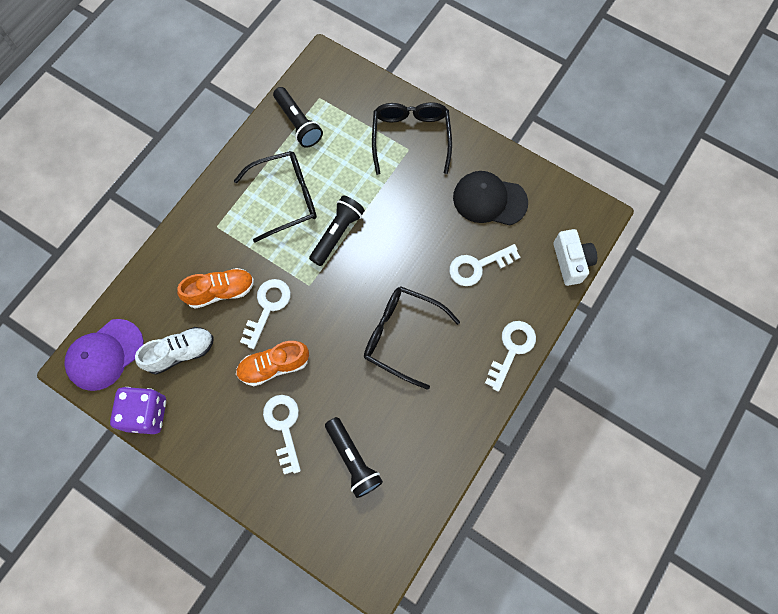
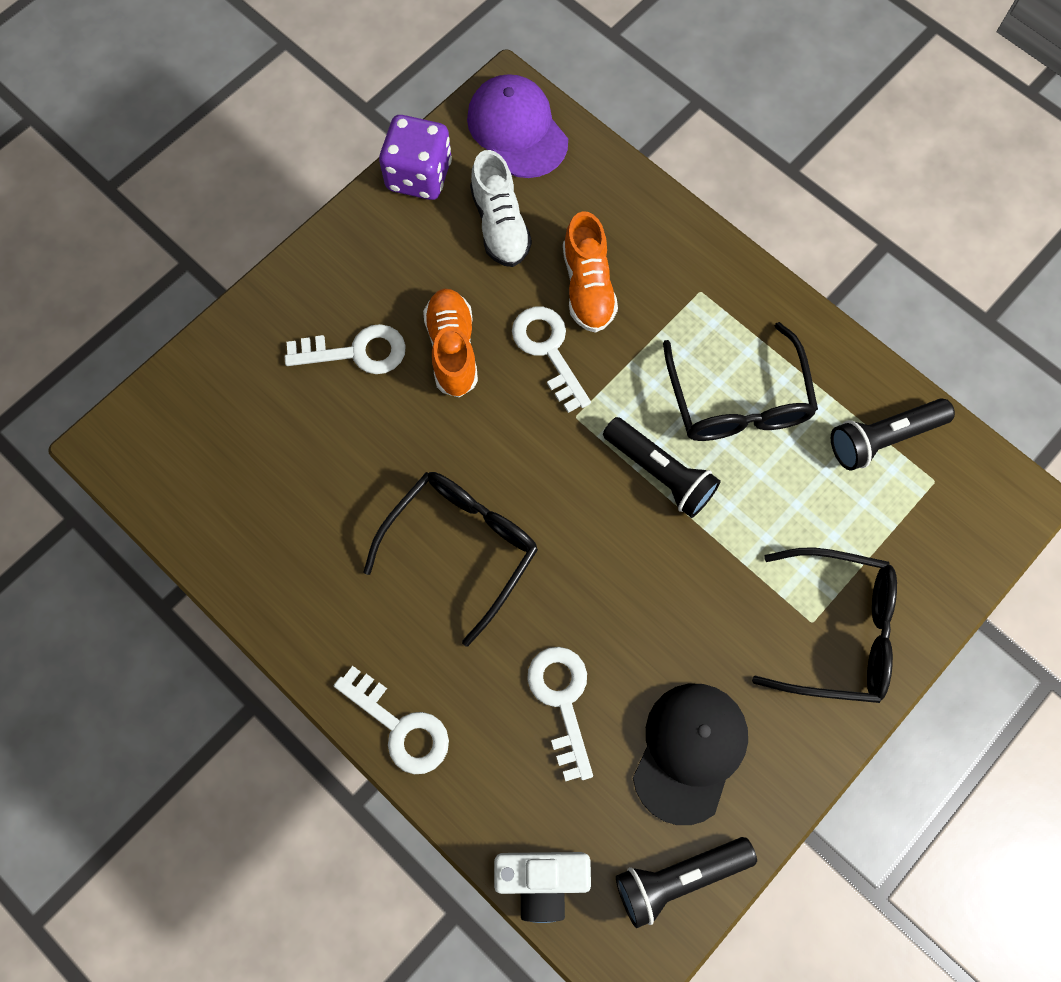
camera: 100 degrees right, 0 degrees up
(267, 307) = (548, 351): white key -> white key turned 150 degrees counterclockwise
(353, 460) = (283, 441): black flashlight -> black flashlight (678, 877)

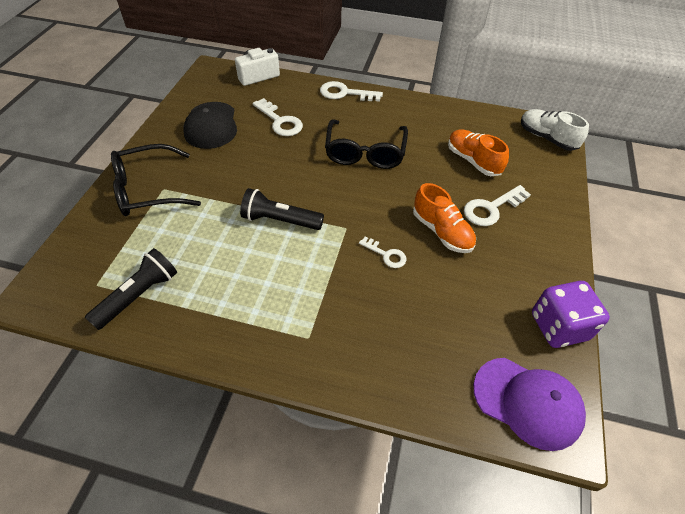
camera: 150 degrees right, 20 degrees down
(500, 225) = (476, 318): white shoe -> white shoe (547, 138)
(548, 351) = (386, 255): white key -> white key, size x0.61
(588, 286) = (388, 304): orange shoe -> orange shoe (473, 161)
(678, 877) = (200, 92): black flashlight -> none
(737, 400) = (249, 277): black glasses -> none

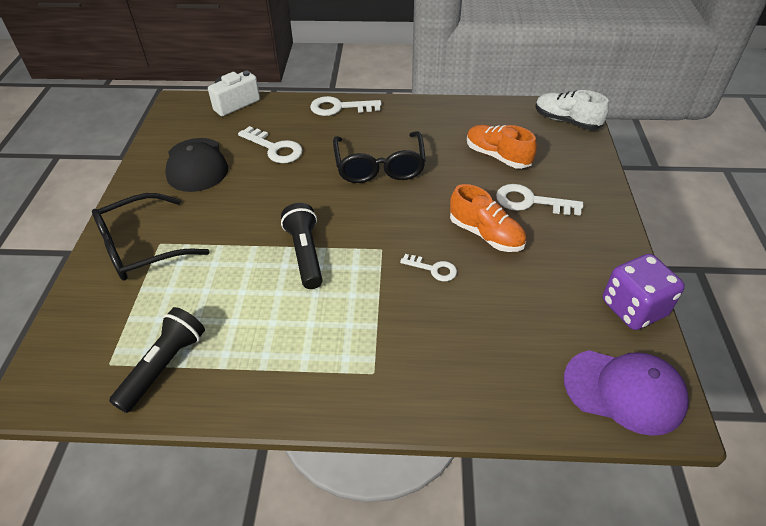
camera: 10 degrees left, 5 degrees down
(280, 220) = (305, 254): black flashlight -> black flashlight turned 75 degrees clockwise
(491, 208) = (530, 201): white key -> white key turned 60 degrees clockwise

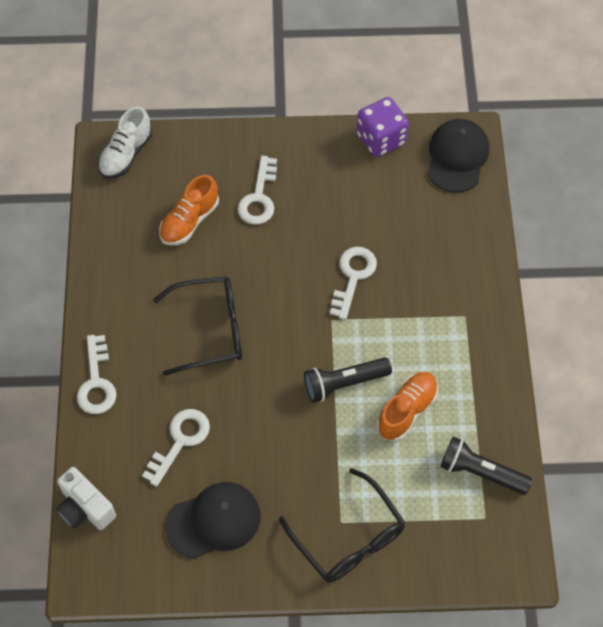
camera: 95 degrees left, 15 degrees up
(433, 269) = (353, 277): white key -> white key, size x1.63
(485, 234) = (306, 235): orange shoe -> orange shoe (407, 411)
(624, 391) = (457, 157): purple cap -> black cap

